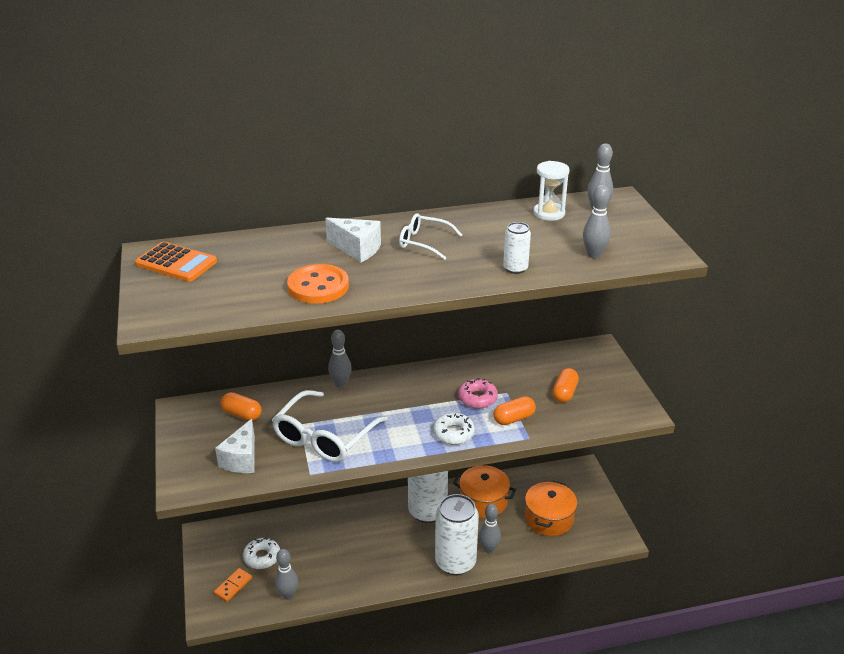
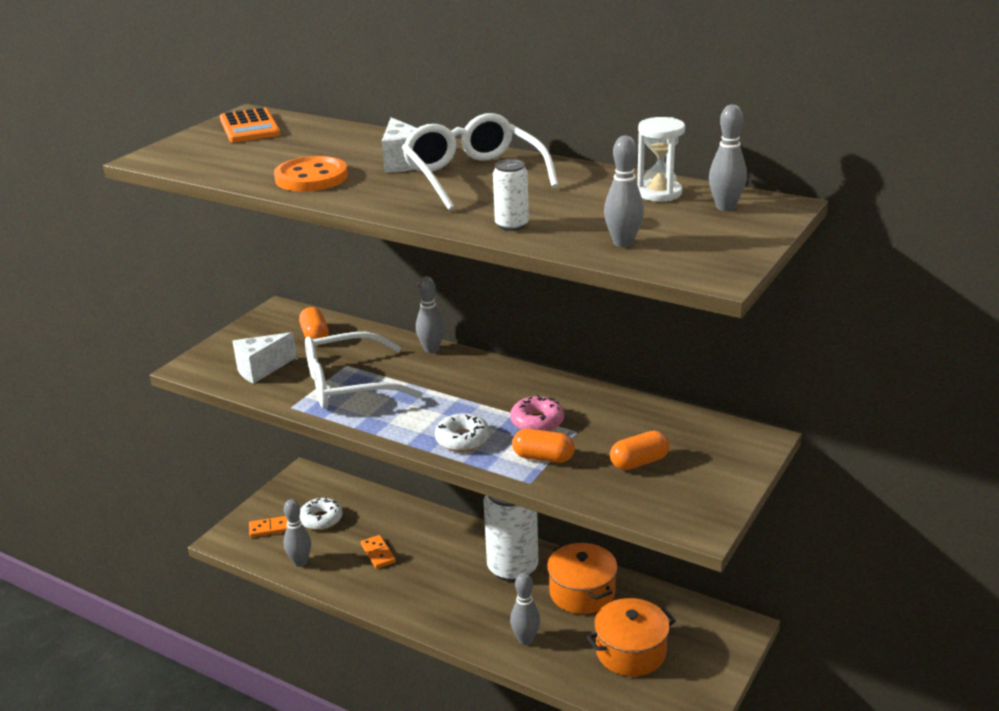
camera: 45 degrees right, 5 degrees down
(333, 555) = (378, 553): none -> orange domino
(424, 242) = (473, 176): white glasses -> white glasses, size x1.77
(455, 562) = (476, 630): white can -> none

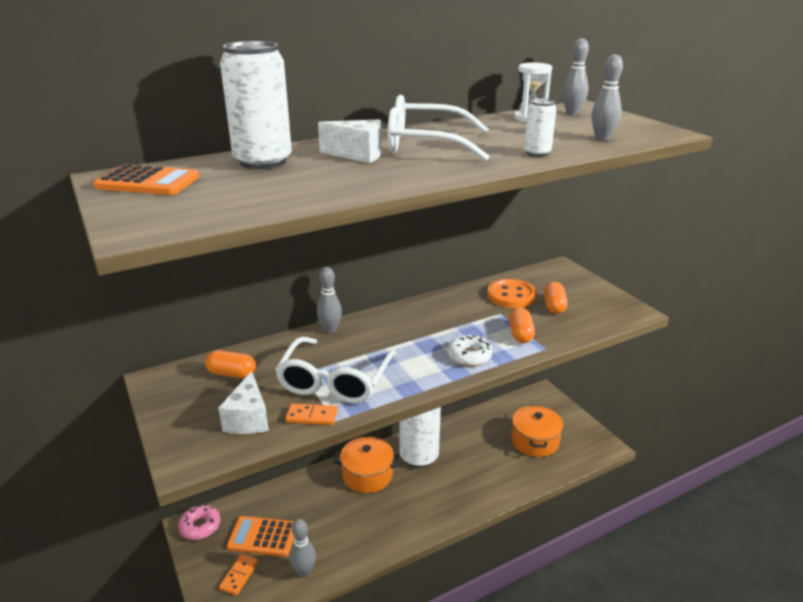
camera: 60 degrees left, 0 degrees up
(311, 177) = (335, 184): orange button -> orange button (511, 295)
(321, 519) = (263, 537): white donut -> orange calculator
(340, 140) = (263, 162): none -> white can
(378, 553) = (339, 518): orange domino -> orange domino (312, 416)
(525, 639) = (493, 480): grey bowling pin -> none
(537, 422) = (475, 322): pink donut -> pink donut (200, 526)
(543, 457) = (520, 334): orange capsule -> orange capsule turned 45 degrees counterclockwise
(582, 592) = (468, 437): orange pot -> orange pot (367, 475)

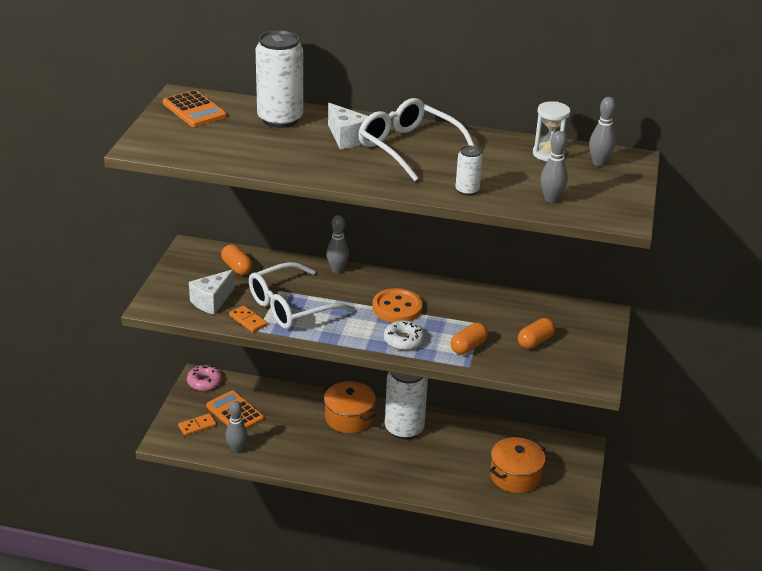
camera: 40 degrees right, 5 degrees up
(511, 295) = (515, 315): orange button -> orange button (397, 308)

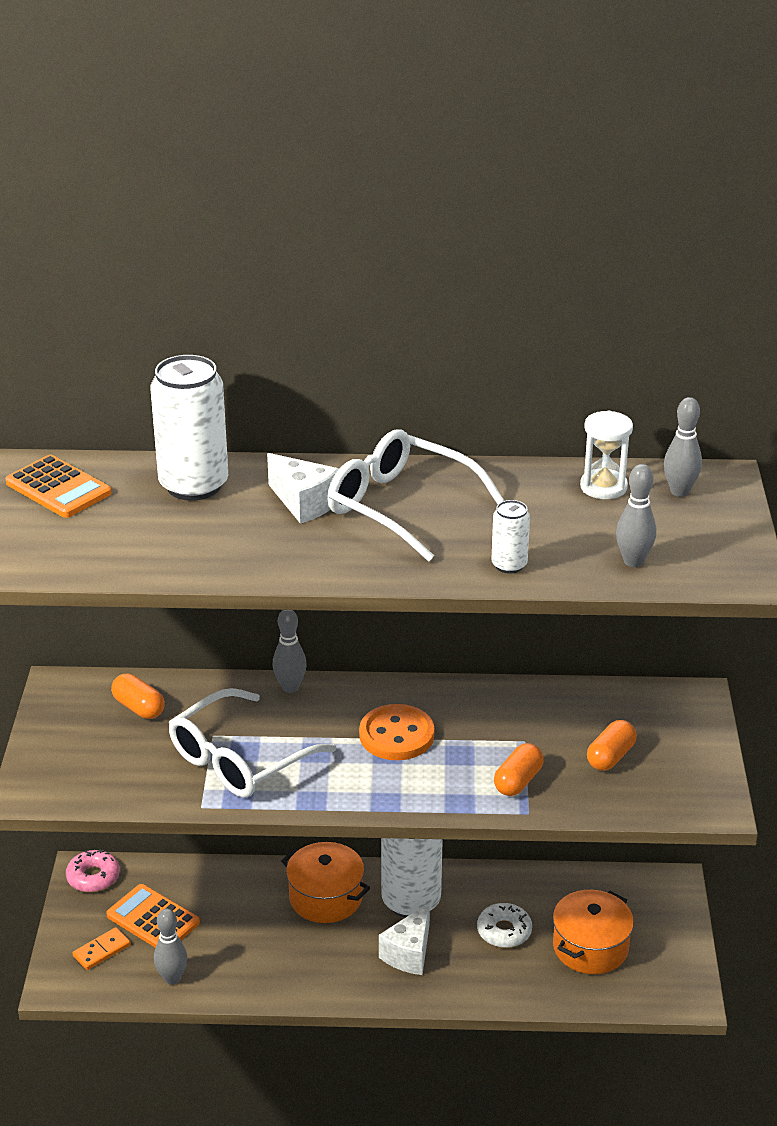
camera: 10 degrees left, 0 degrees up
(212, 301) = (117, 770): white cheese -> white cheese (409, 953)
(248, 320) = (182, 793): orange domino -> none
(403, 340) = (421, 787): white donut -> white donut (504, 931)

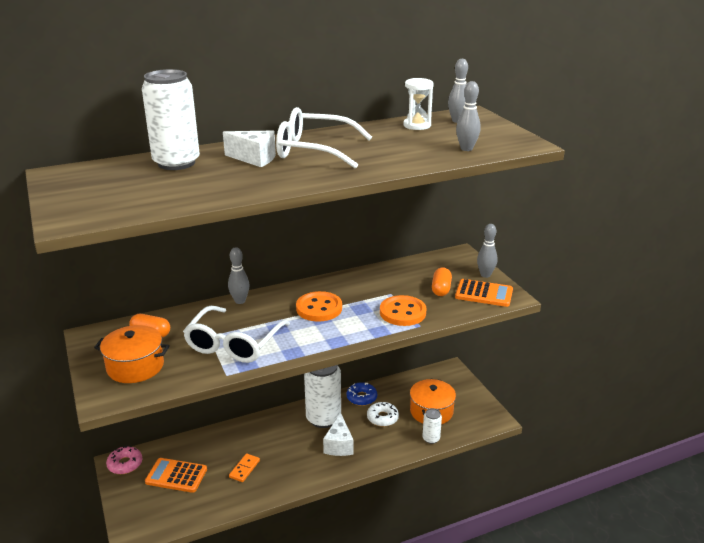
camera: 25 degrees left, 5 degrees down
(58, 488) = (83, 179): orange calculator -> orange calculator (484, 294)
(102, 951) = (152, 504): orange domino -> orange domino (244, 469)
(172, 978) = (207, 505): grey bowling pin -> grey bowling pin (485, 275)
(326, 897) = (274, 431): orange pot -> orange pot (135, 366)
(492, 886) = (361, 397): none -> blue donut
(509, 565) = (402, 162): white can -> white can (431, 438)
(518, 781) = (402, 312): orange capsule -> orange button

